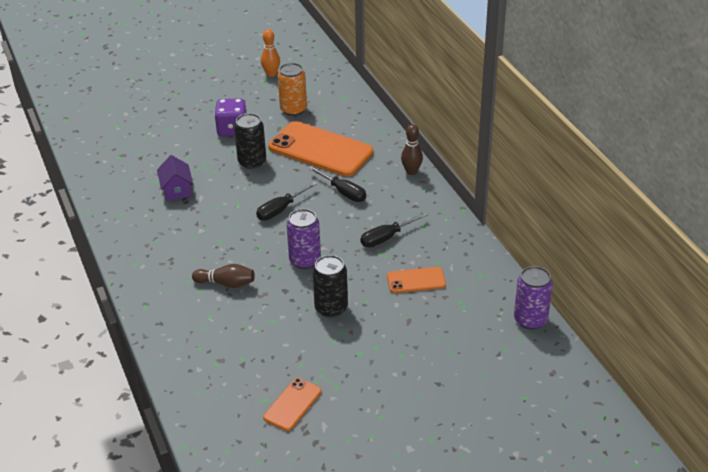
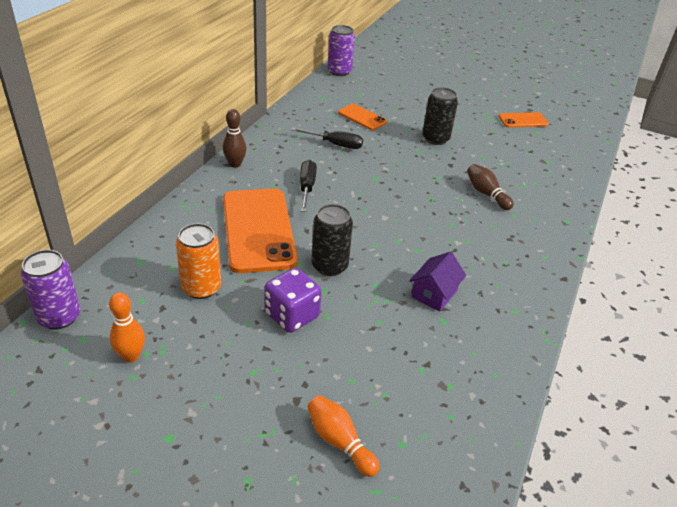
camera: 135 degrees left, 0 degrees up
(143, 109) = (339, 441): none -> orange bowling pin
(280, 210) = (373, 210): black screwdriver -> none
(305, 260) = (410, 169): purple can -> purple can (59, 317)

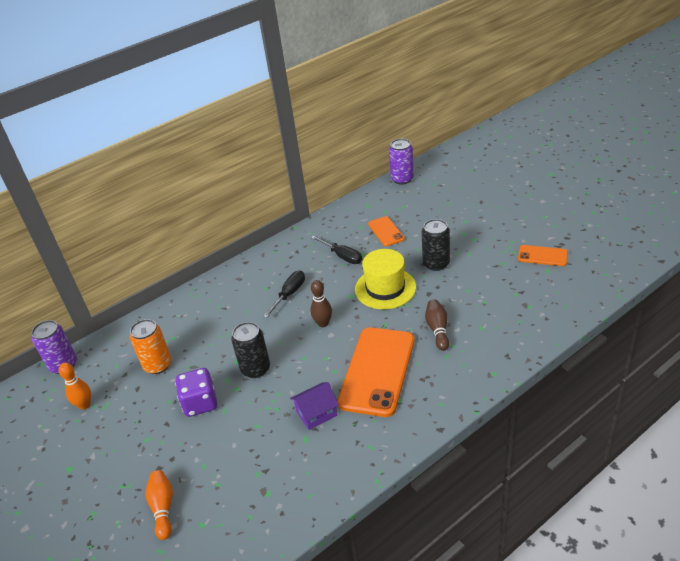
camera: 35 degrees right, 0 degrees up
(235, 164) = (250, 263): brown bowling pin -> brown bowling pin (323, 323)
(258, 230) = (227, 326): orange phone -> orange phone (377, 371)
(404, 166) = (385, 288): none -> yellow hat

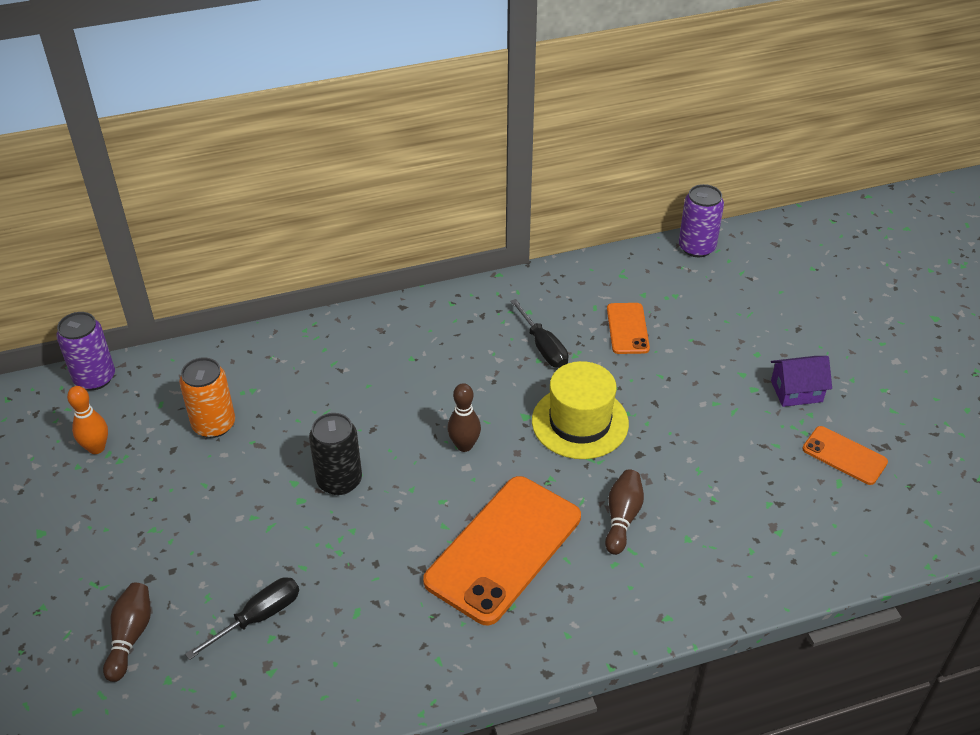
camera: 15 degrees right, 5 degrees up
(163, 508) = (130, 636): orange bowling pin -> brown bowling pin
(200, 403) = (243, 504): purple dice -> none
(289, 294) = (440, 381): black screwdriver -> black screwdriver (259, 617)
(316, 413) = (389, 580): purple house -> purple house (796, 391)
(436, 264) = (675, 409): black can -> none

